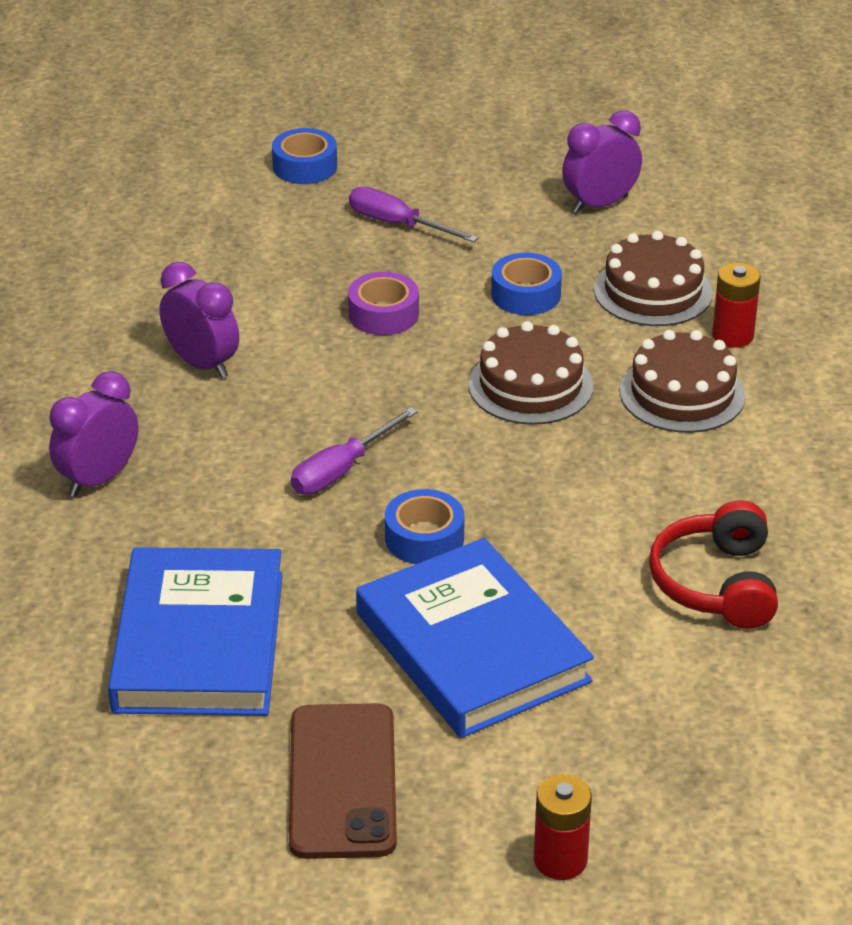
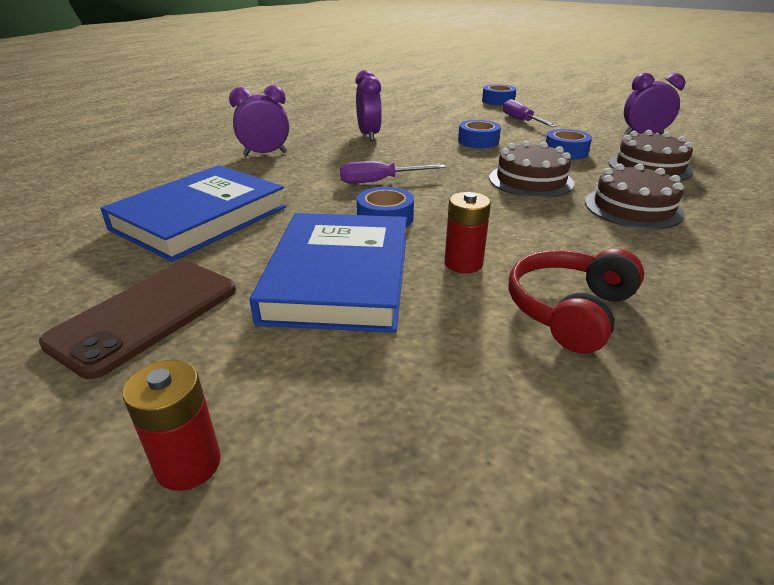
camera: 35 degrees right, 5 degrees down
(383, 314) = (478, 141): purple tape -> blue tape
(733, 335) = (694, 194): red battery -> red battery (463, 263)

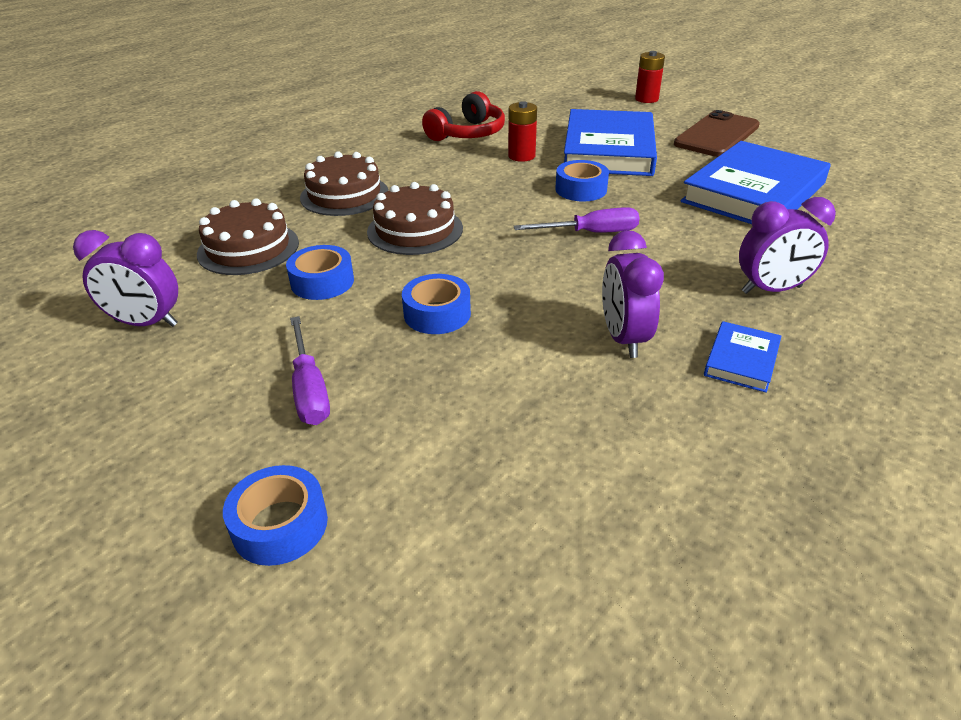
camera: 175 degrees left, 5 degrees up
(310, 131) = (741, 360): none -> blue book

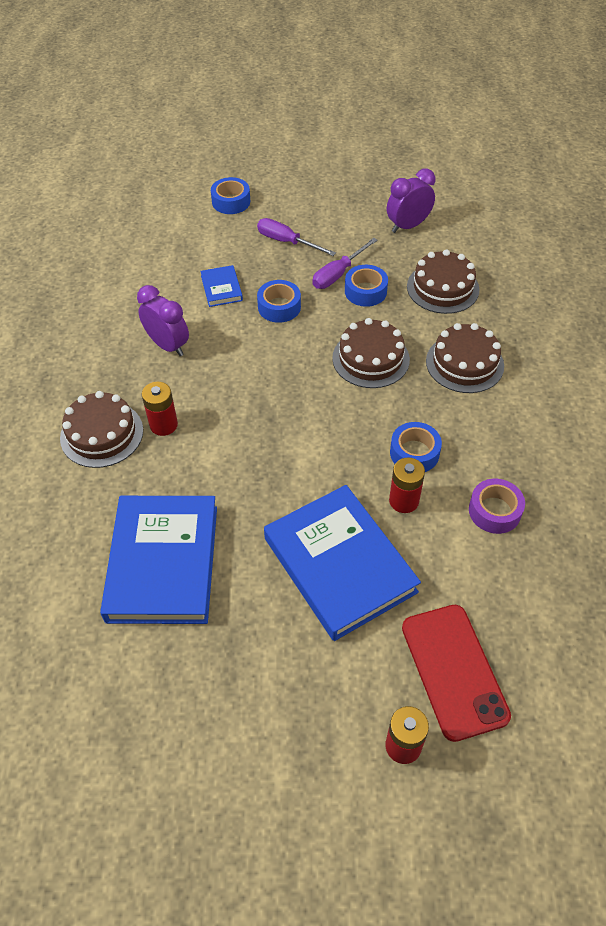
camera: 140 degrees right, 15 degrees up
(467, 133) = (494, 511): red headphones -> purple tape
(581, 189) = (307, 477): blue tape -> blue tape (414, 453)
(587, 105) = (454, 671): none -> red phone
(591, 233) = (254, 425): purple screwdriver -> purple screwdriver (338, 274)
(689, 269) = (163, 425): none -> red battery
(717, 135) = (256, 679): brown phone -> none
(741, 360) = (98, 365): blue book -> blue book (221, 288)
(771, 290) = (102, 434): purple clock -> brown cake

